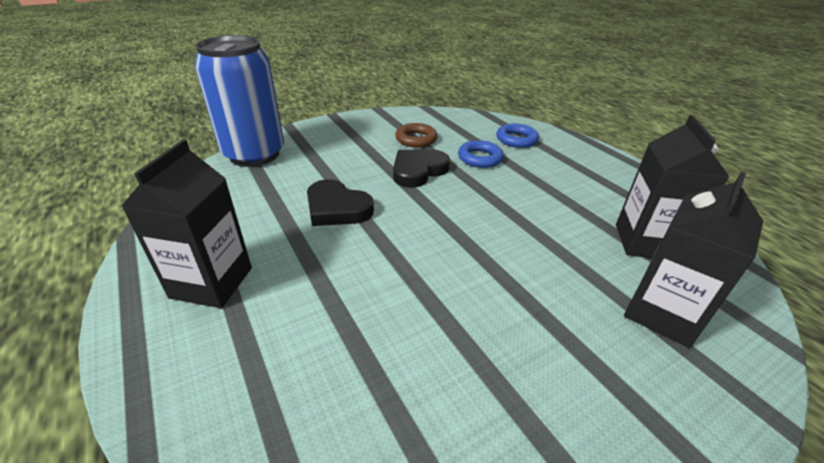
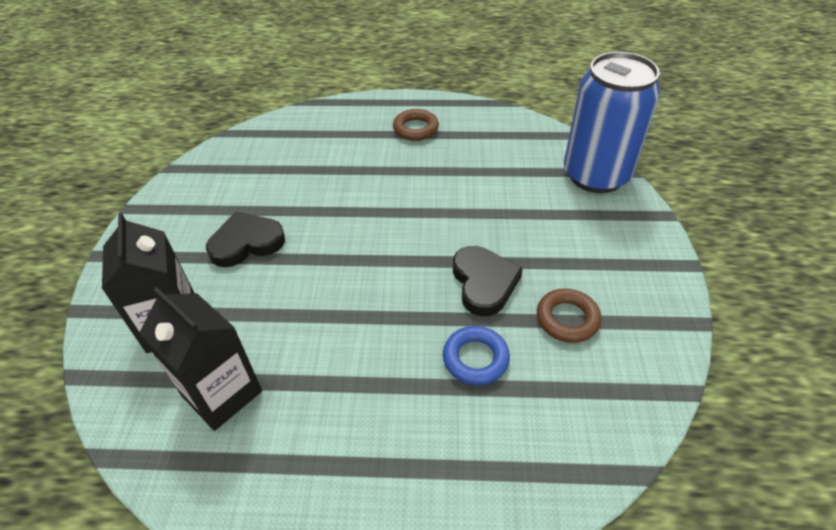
camera: 125 degrees right, 10 degrees up
(211, 282) = (415, 129): black carton -> brown ring
(337, 208) = (456, 201): black heart -> black heart (246, 243)
(516, 139) = (502, 445): blue ring -> none

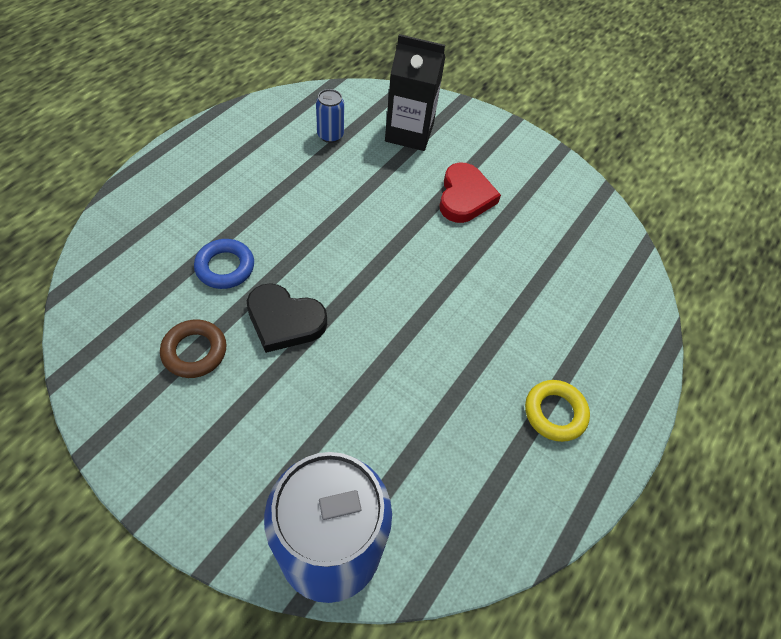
camera: 115 degrees right, 10 degrees up
(222, 393) = (330, 135): black carton -> blue can
(246, 243) = (465, 197): black heart -> red heart
(415, 129) = (555, 413): brown ring -> yellow ring

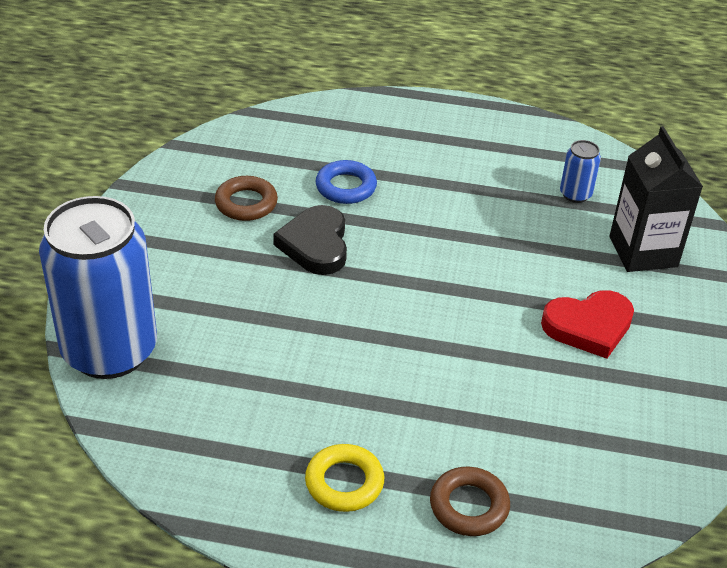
camera: 70 degrees right, 15 degrees down
(599, 343) = (469, 506): none -> brown ring

